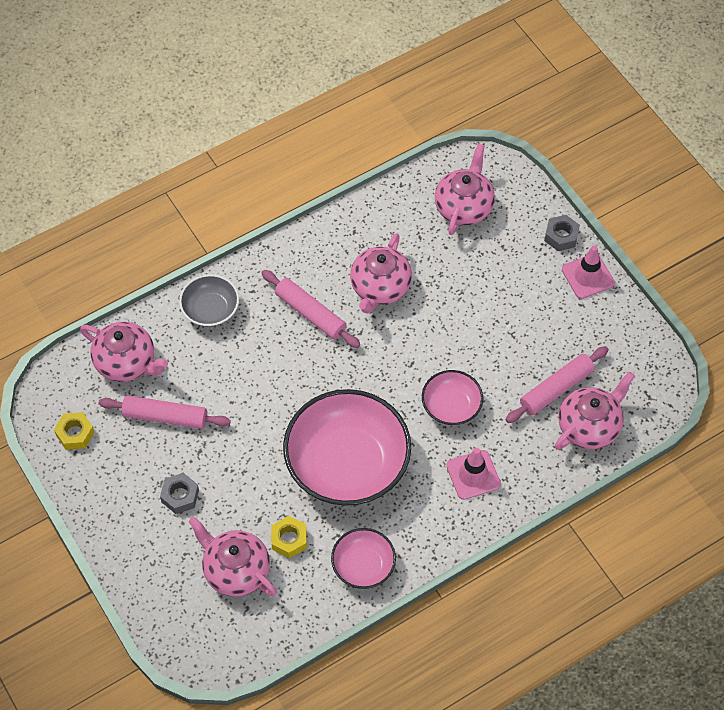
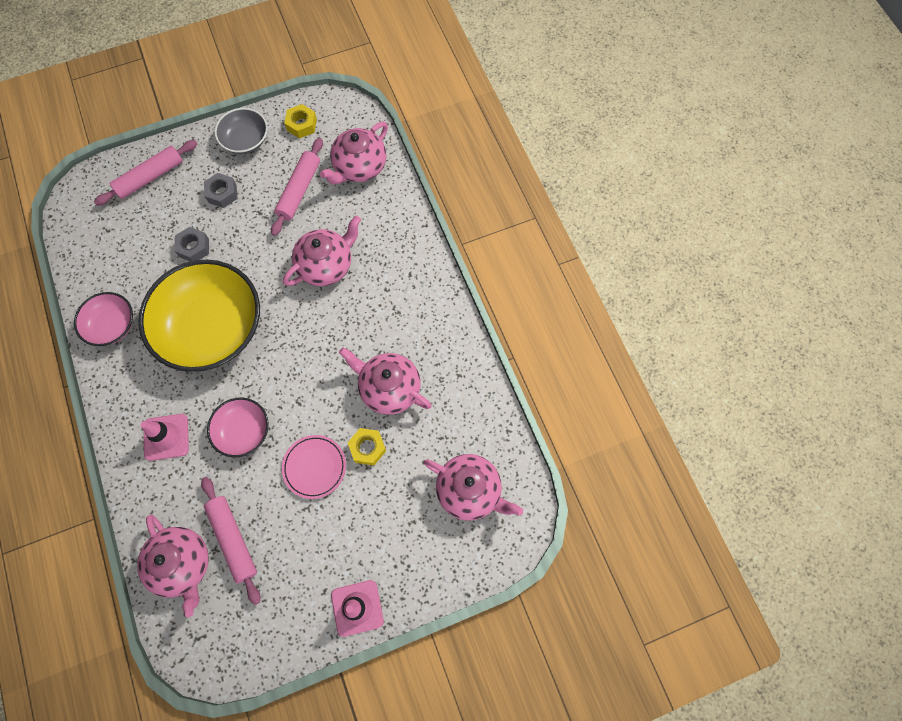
camera: 100 degrees right, 10 degrees up
(210, 309) = (397, 237): grey bowl -> grey bowl (245, 140)
(236, 570) = (143, 226): pink teapot -> pink teapot (326, 265)
(289, 539) = (156, 270): yellow nut -> yellow nut (367, 448)
(310, 313) = (374, 321): pink rolling pin -> pink rolling pin (150, 177)
(347, 463) = (212, 328): pink bowl -> yellow bowl
(472, 335) = (314, 467): none -> pink plate
(561, 236) = (413, 590): grey nut -> grey nut (194, 247)

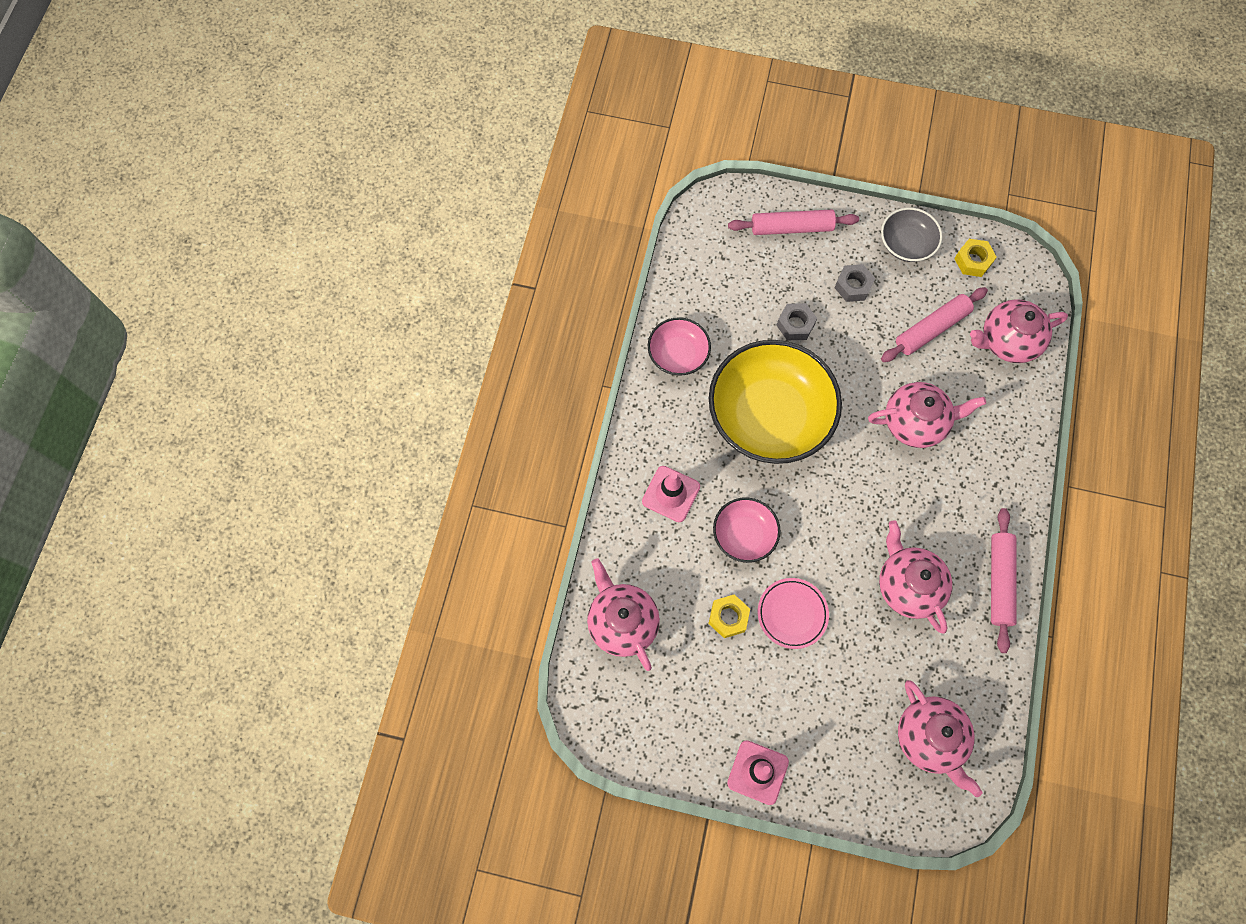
camera: 35 degrees right, 0 degrees up
(182, 564) = (622, 622): pink teapot -> pink teapot turned 150 degrees clockwise
(233, 539) = (679, 630): pink rolling pin -> pink rolling pin (999, 581)
(367, 448) = (853, 629): yellow nut -> yellow nut (728, 617)

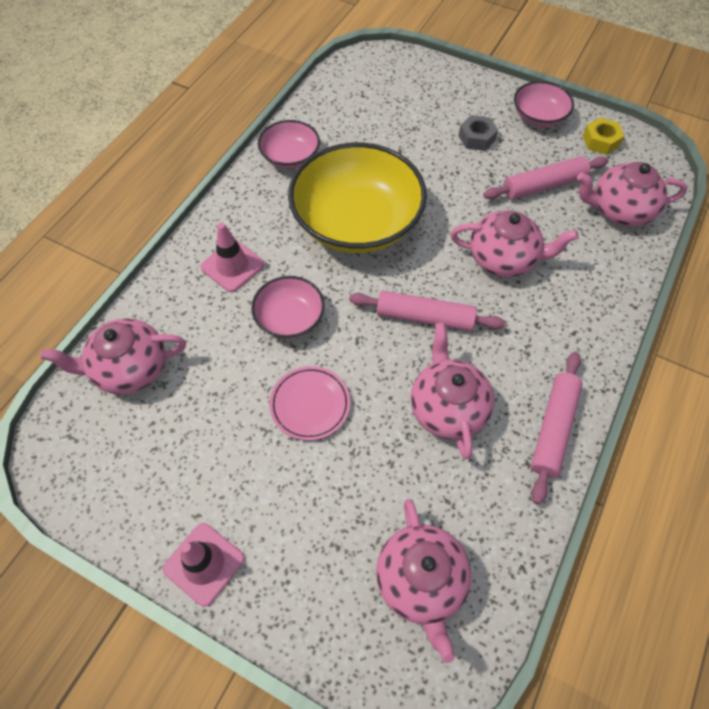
camera: 15 degrees right, 10 degrees down
(622, 622) = (130, 368): pink teapot -> pink teapot turned 90 degrees counterclockwise
(728, 617) = (240, 391): yellow nut -> none
(791, 228) = (434, 86): pink rolling pin -> pink rolling pin (424, 317)
(795, 325) = (410, 156): grey nut -> none
(906, 244) = (539, 117): grey bowl -> pink bowl

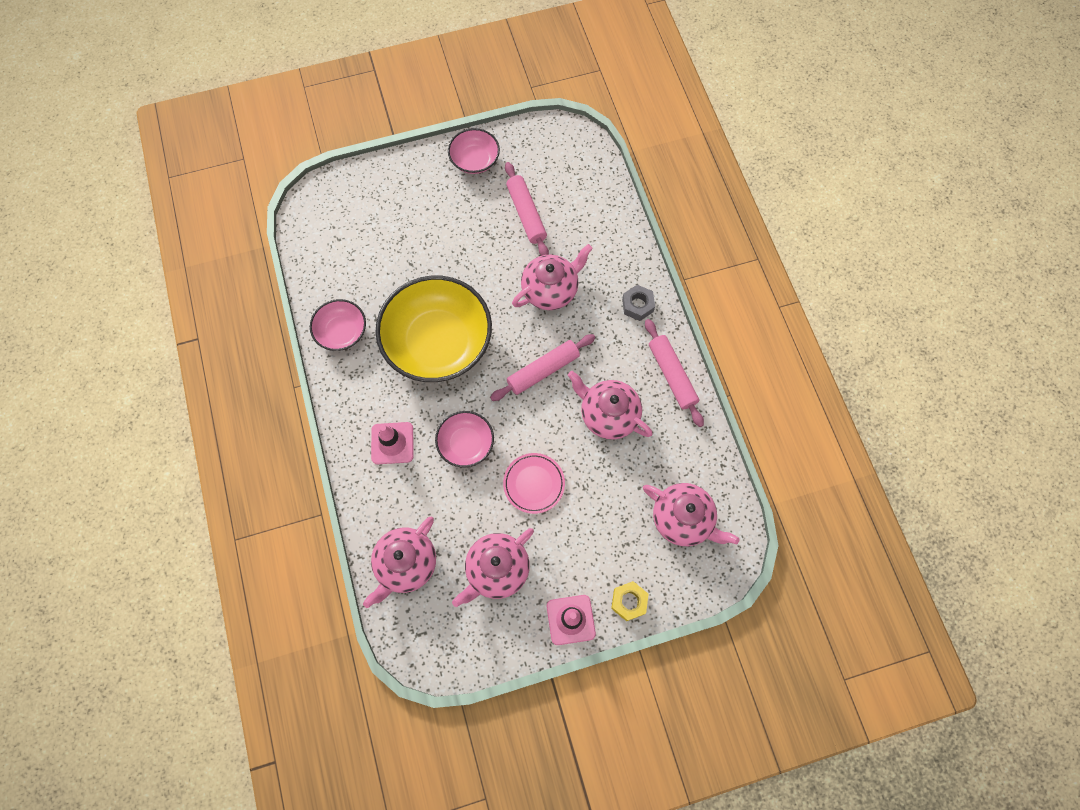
camera: 45 degrees left, 10 degrees up
(476, 138) = (451, 211): grey nut -> grey nut (637, 305)
(543, 185) = (526, 214): pink rolling pin -> pink rolling pin turned 45 degrees counterclockwise
(600, 141) = (530, 149): yellow nut -> yellow nut (629, 601)
(619, 210) = (586, 195): pink teapot -> pink teapot (496, 570)

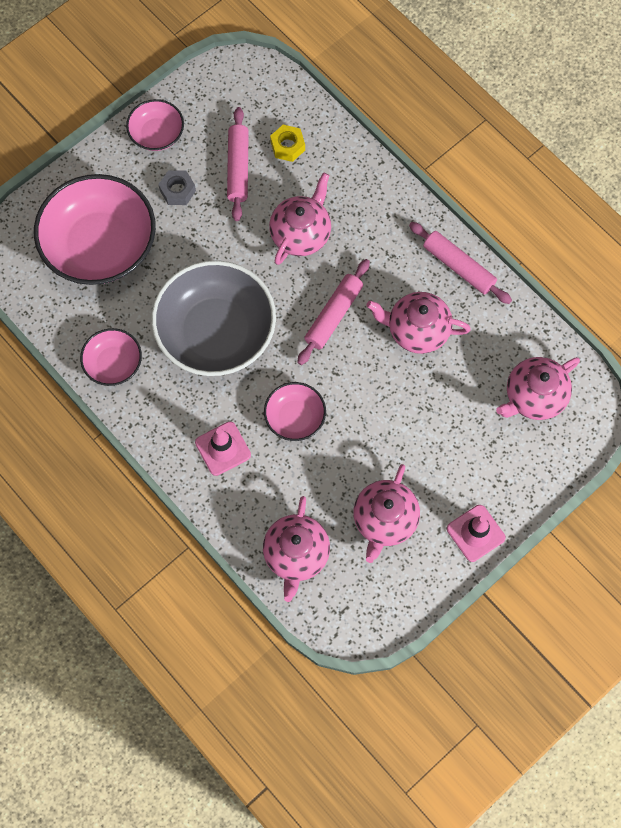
camera: 25 degrees left, 0 degrees up
(382, 231) = (100, 245): none -> pink bowl
(438, 342) = (216, 332): yellow bowl -> grey bowl
(526, 214) = (238, 168): pink rolling pin -> pink rolling pin turned 45 degrees clockwise
(534, 484) = (379, 426): pink plate -> none
(629, 601) = (520, 493): yellow nut -> yellow nut (287, 146)
(637, 305) = (393, 213): grey nut -> grey nut (177, 191)
(683, 519) = (533, 396): pink teapot -> pink teapot turned 135 degrees clockwise

